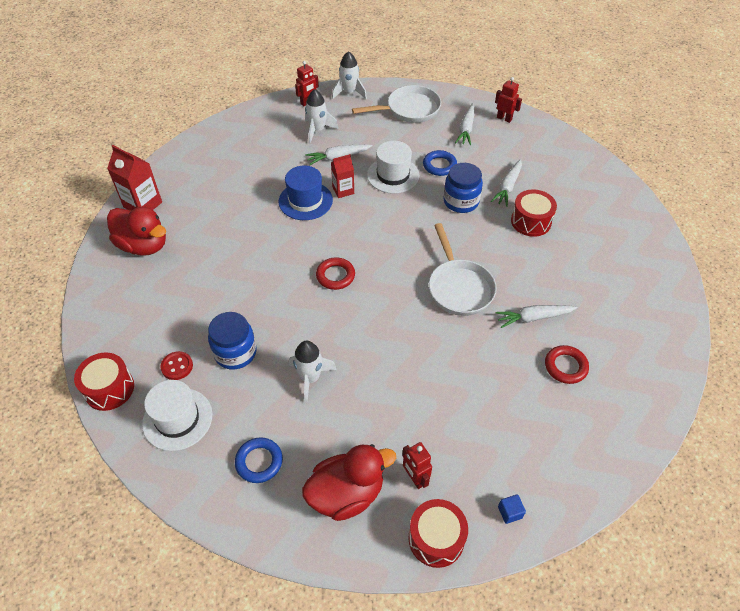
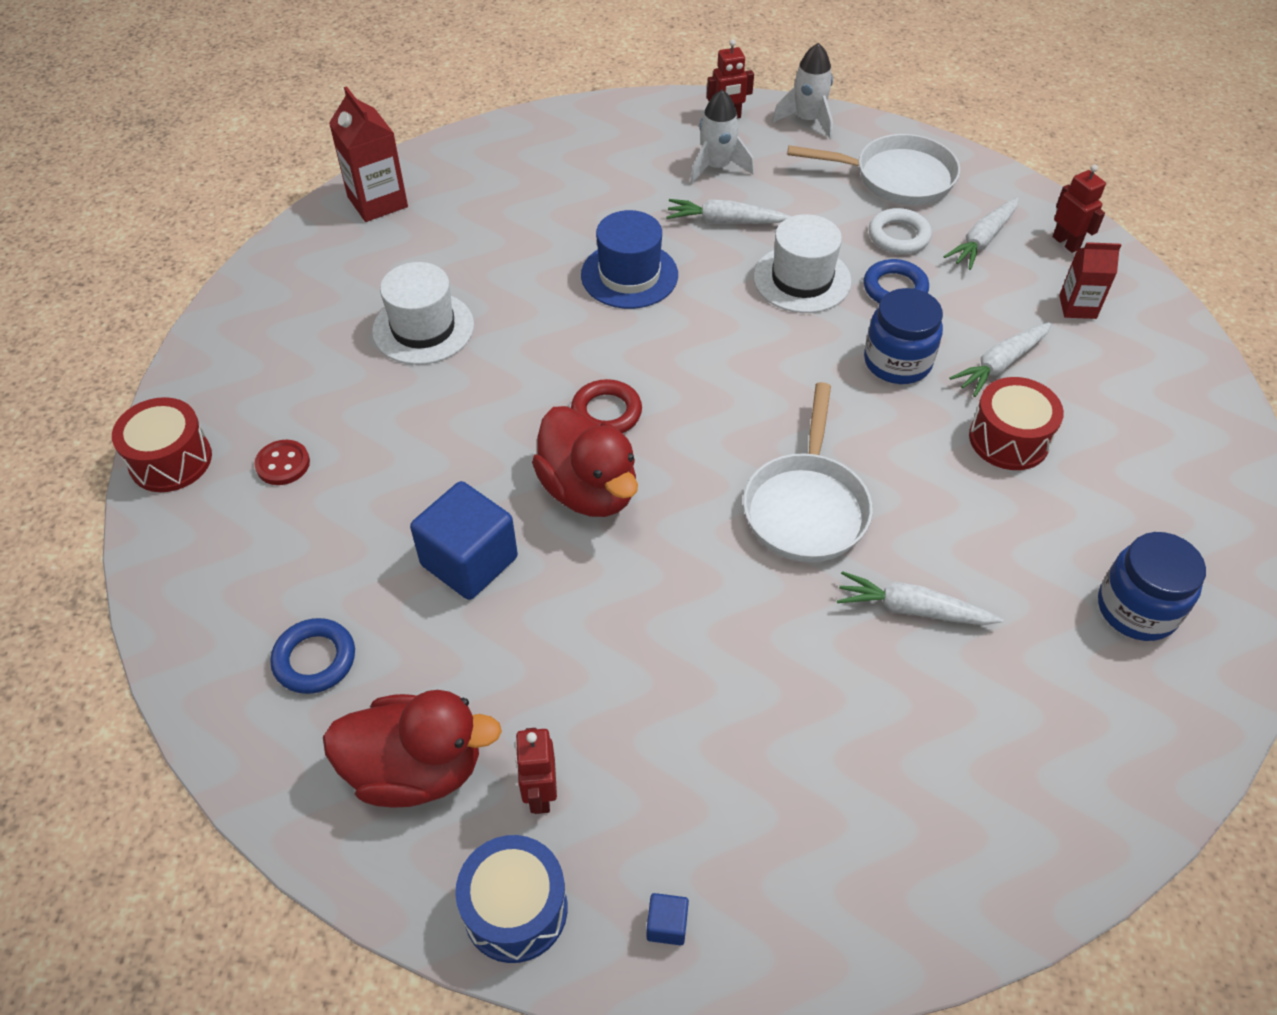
camera: 25 degrees right, 0 degrees up
(143, 245) = (342, 264): red duck -> red duck (589, 490)
(177, 419) = (237, 544): white hat -> white hat (423, 328)
(235, 352) = (379, 476): blue jar -> blue jar (1136, 609)
(310, 378) = (469, 561): white rocket -> blue cube
(343, 190) = (701, 278): red carton -> red carton (1077, 307)
(426, 139) = (898, 236): none -> white ring
(436, 538) = (515, 909): red drum -> blue drum
(565, 366) = (921, 718): red ring -> none

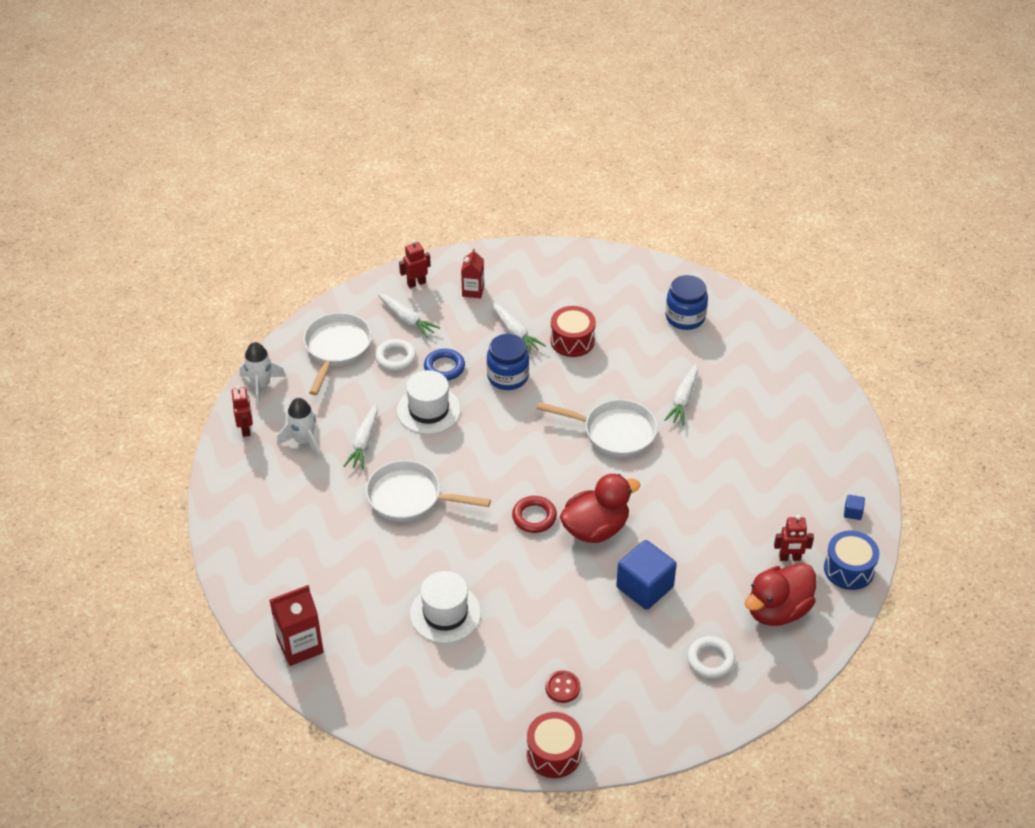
camera: 85 degrees left, 5 degrees down
(315, 659) = (710, 660): blue ring -> white ring
(416, 769) = (777, 610): red duck -> red duck turned 135 degrees counterclockwise
(629, 275) = (410, 497): blue hat -> white pan

